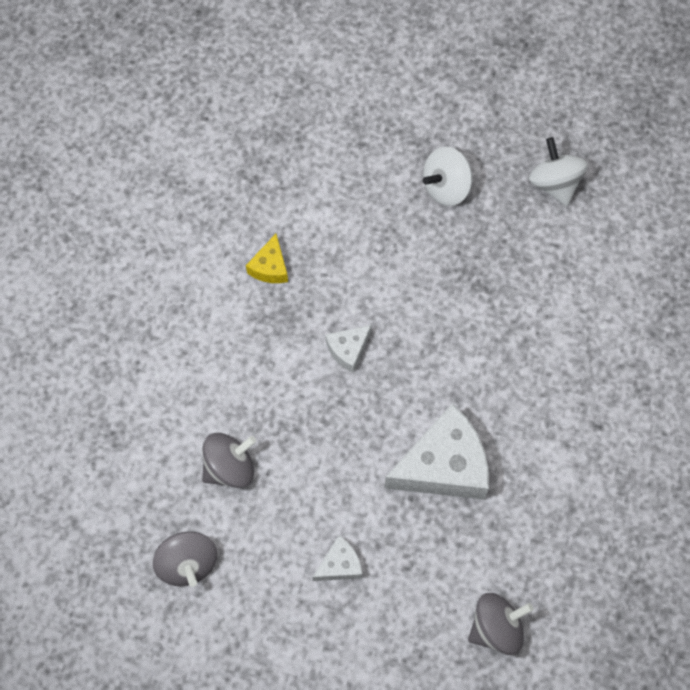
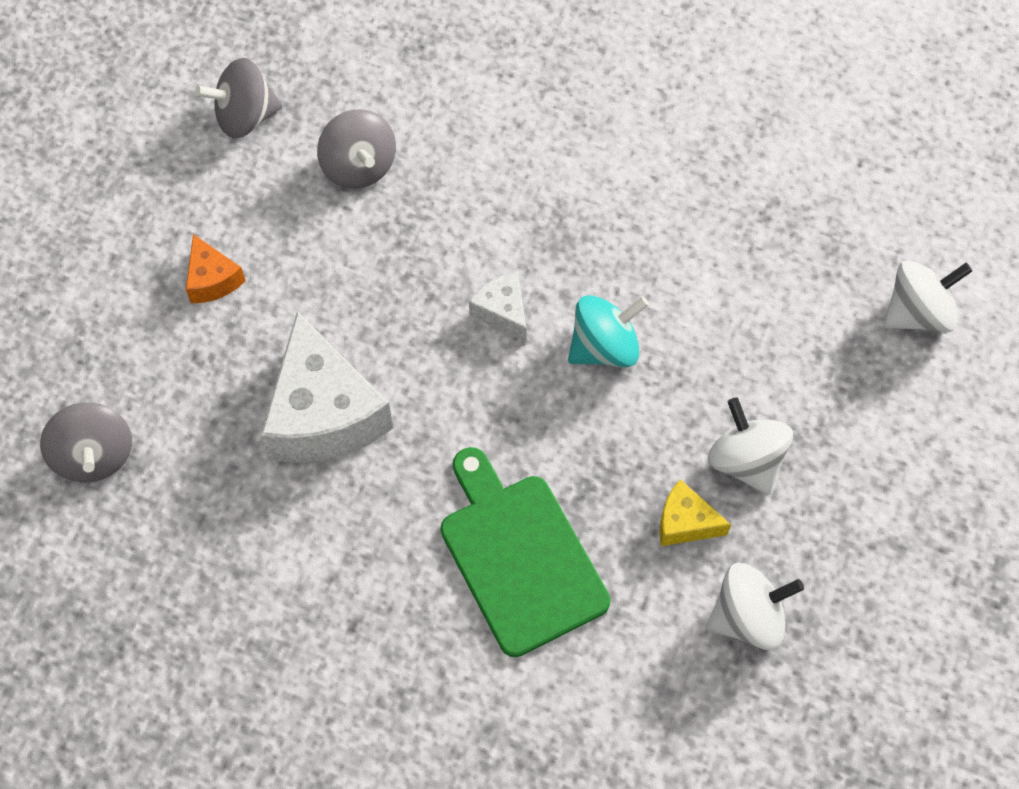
camera: 95 degrees right, 5 degrees down
(270, 267) = (630, 227): yellow cheese -> yellow cheese (685, 522)
(324, 83) = (918, 313): none -> white spinning top
(340, 565) = (212, 279): white cheese -> orange cheese
(370, 279) = (604, 347): none -> turquoise spinning top
(533, 323) = (519, 557): none -> green cutting board

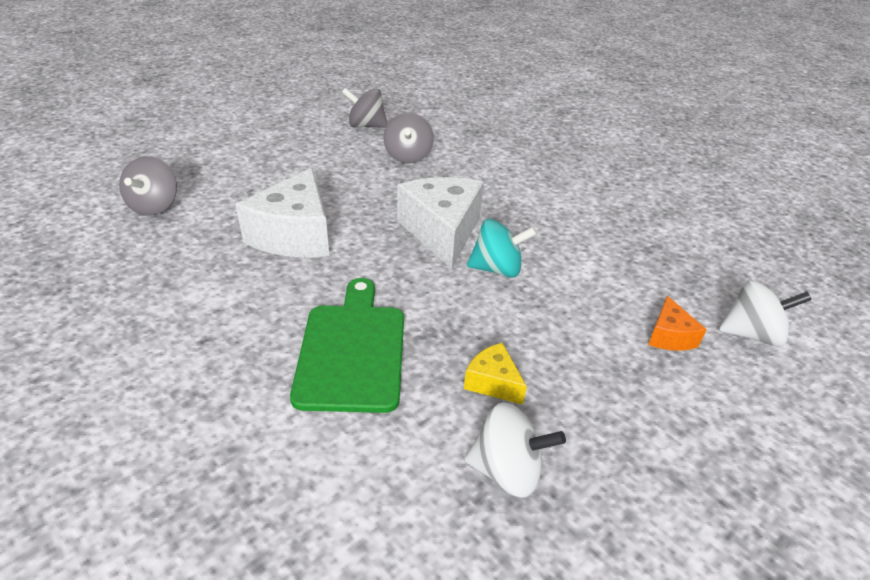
camera: 25 degrees right, 25 degrees down
(212, 279) = (291, 168): orange cheese -> orange cheese (669, 336)
(502, 312) = (442, 232): white cheese -> white cheese, size x2.08
(745, 461) = (565, 365): white spinning top -> none

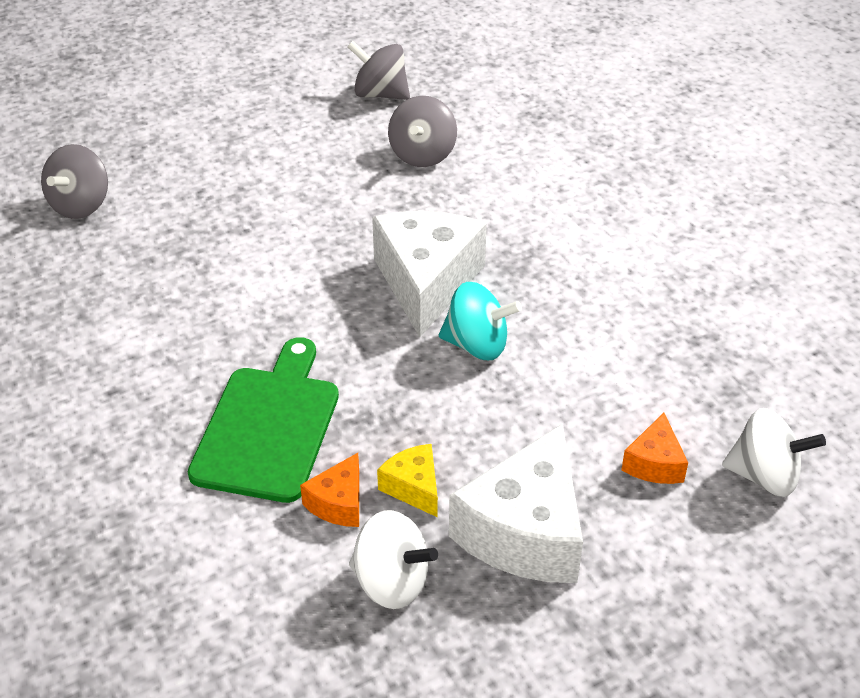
camera: 15 degrees right, 5 degrees up
(294, 235) = (240, 266): white cheese -> white cheese (525, 532)
(434, 405) = (338, 503): none -> orange cheese

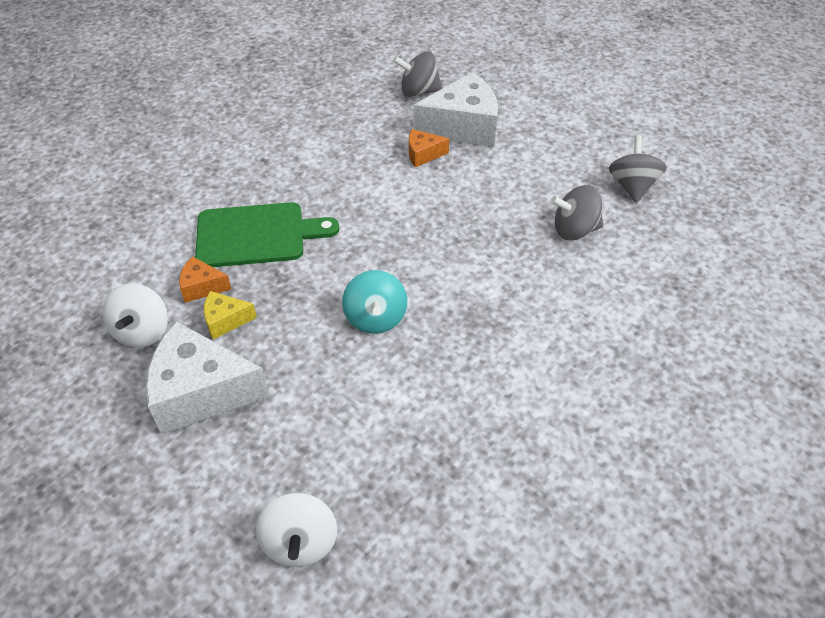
camera: 70 degrees right, 5 degrees up
(413, 487) = (225, 320): yellow cheese -> yellow cheese turned 135 degrees counterclockwise
(426, 282) = (429, 272): white cheese -> white cheese (463, 127)
(654, 463) = (290, 459): orange cheese -> orange cheese (423, 154)

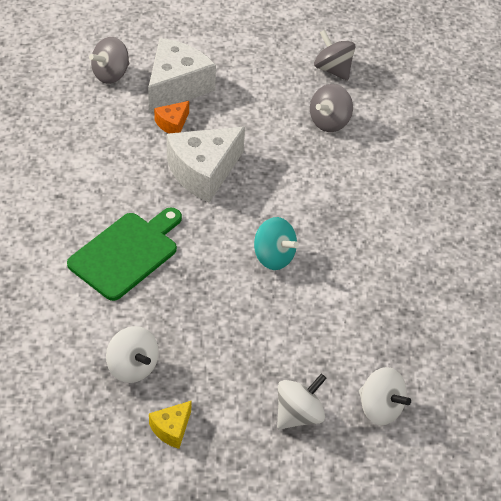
camera: 45 degrees left, 0 degrees up
(201, 392) = (221, 375): white cheese -> white cheese (203, 172)
(202, 287) = (134, 312): orange cheese -> none
(218, 484) = (299, 415): none -> white spinning top
(225, 320) = (179, 322): yellow cheese -> yellow cheese (171, 429)

